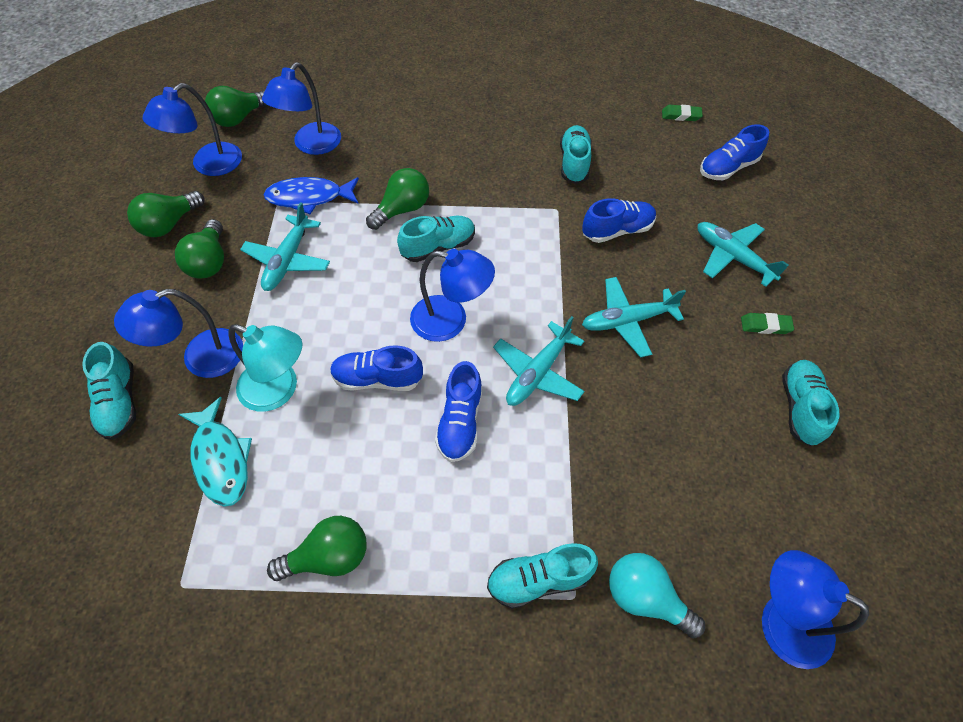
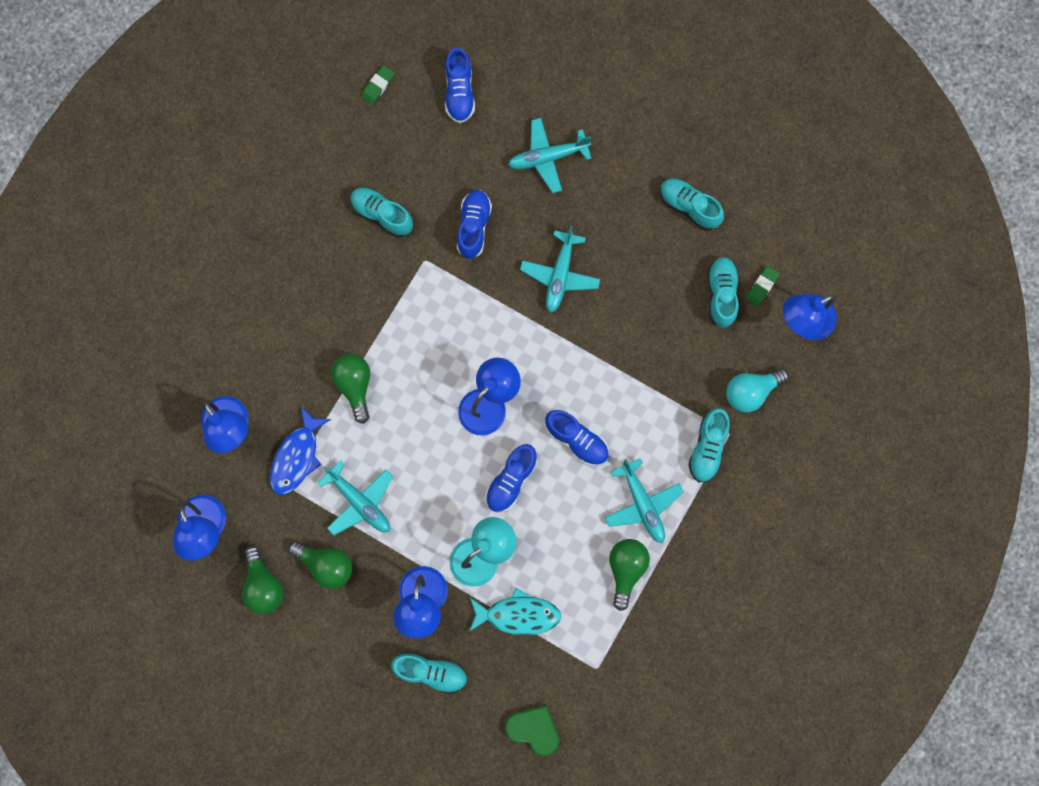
camera: 60 degrees left, 20 degrees up
(74, 547) = (533, 729): none -> green heart
(239, 118) = (154, 480): green light bulb -> none
(438, 247) = (412, 376): turquoise shoe -> turquoise shoe (721, 294)
(538, 373) = (567, 365): turquoise plane -> turquoise plane (642, 504)
(765, 325) = (617, 180): green eraser -> green eraser (761, 287)

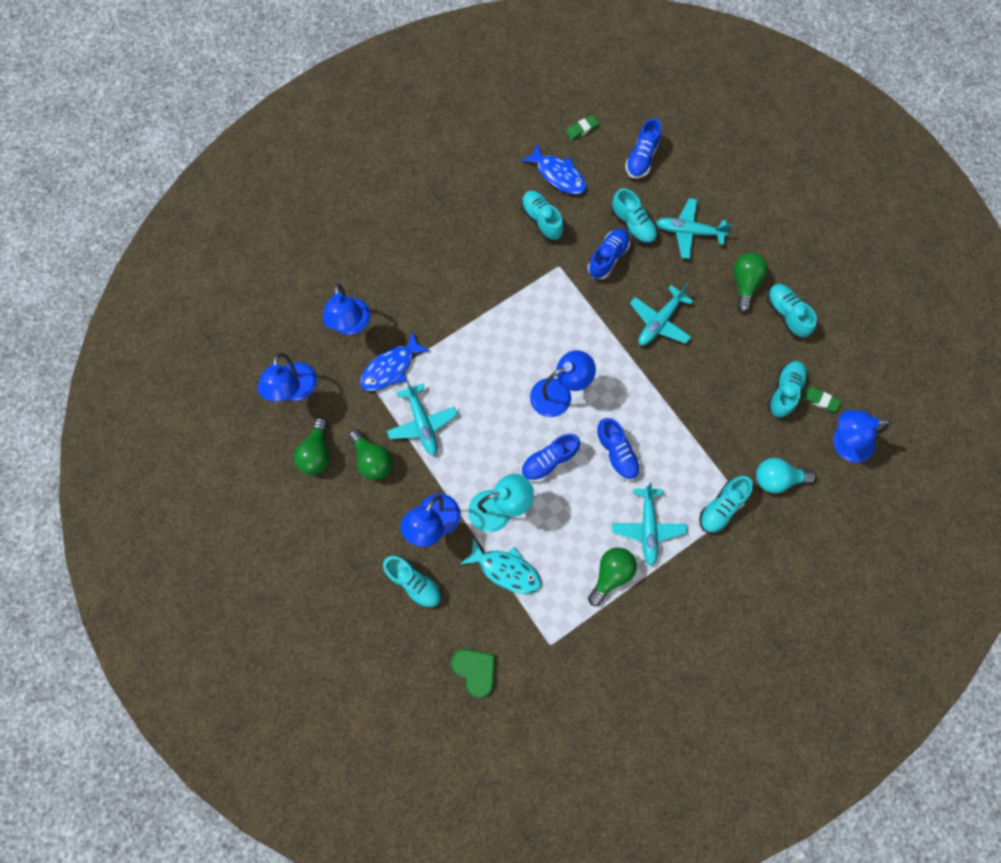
camera: 25 degrees right, 5 degrees down
(355, 386) = (461, 335): green light bulb -> green light bulb (744, 283)
(376, 153) = (558, 175): none -> blue fish
(484, 176) = (633, 225): none -> turquoise shoe
(761, 287) = (820, 400): green eraser -> green eraser turned 60 degrees clockwise

